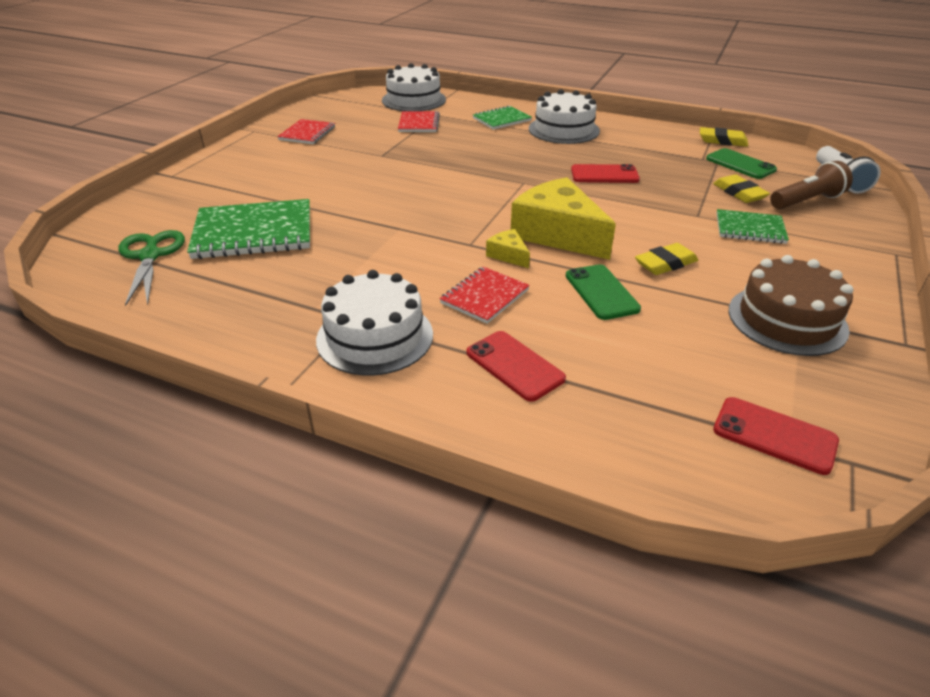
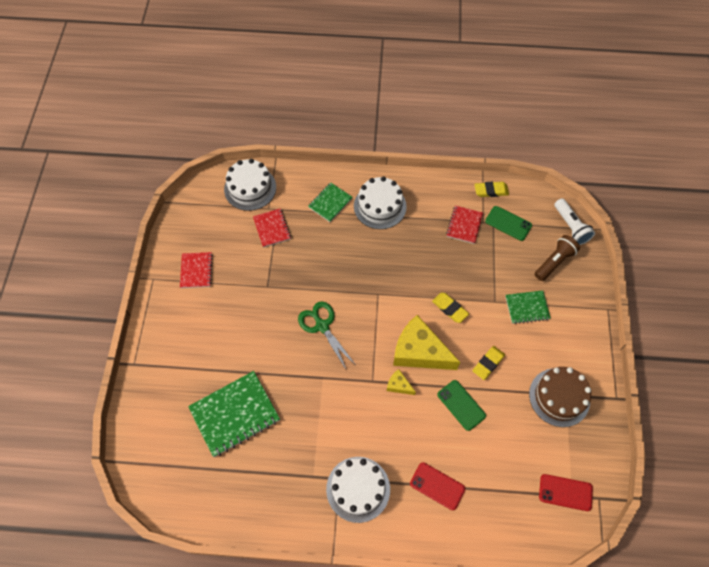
camera: 20 degrees left, 25 degrees up
(150, 256) = (186, 462): green scissors -> green scissors (322, 326)
(484, 296) = (401, 432): red notebook -> red notebook (464, 225)
(604, 175) = (426, 266): red phone -> none
(739, 193) = (514, 264): yellow eraser -> yellow eraser (450, 309)

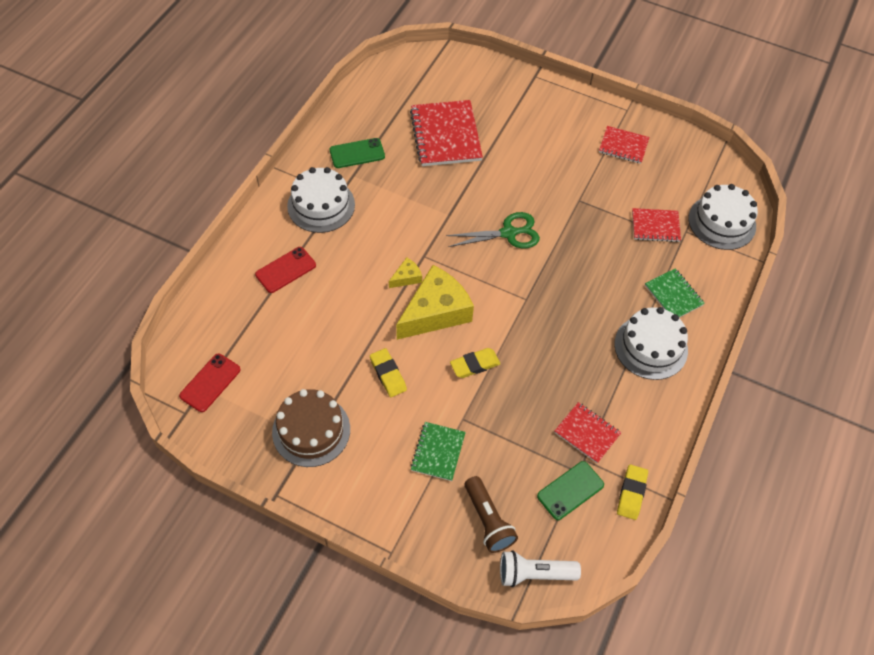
camera: 110 degrees right, 5 degrees down
(235, 414) = (445, 135): green notebook -> red notebook
(461, 405) = (355, 326): green phone -> green phone (357, 153)

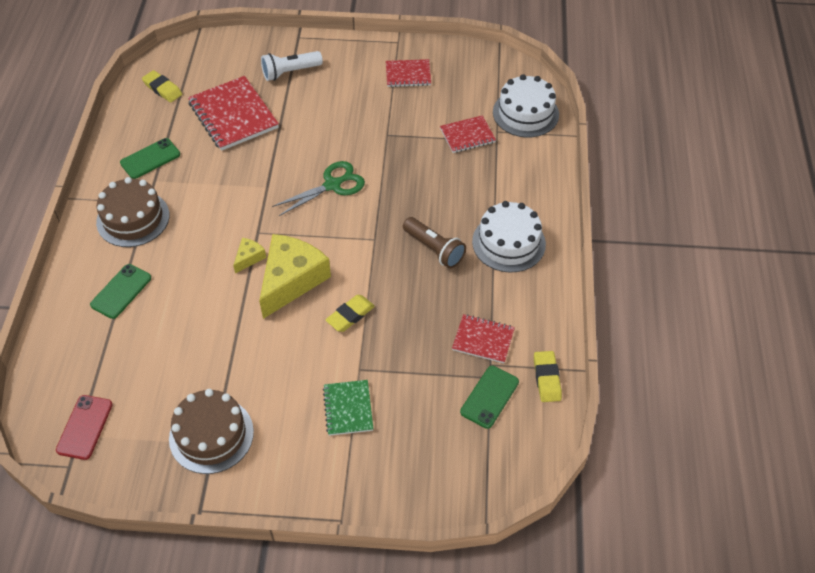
camera: 20 degrees left, 5 degrees down
(286, 270) = (121, 291): red phone -> green phone
(321, 205) = (133, 218): white cake -> brown cake
(388, 374) = (268, 354): yellow eraser -> yellow eraser (162, 89)
(488, 520) = (423, 453): brown flashlight -> brown flashlight (434, 249)
(534, 573) = (488, 485): white flashlight -> white flashlight (290, 72)
(673, 295) = (510, 190): green notebook -> none

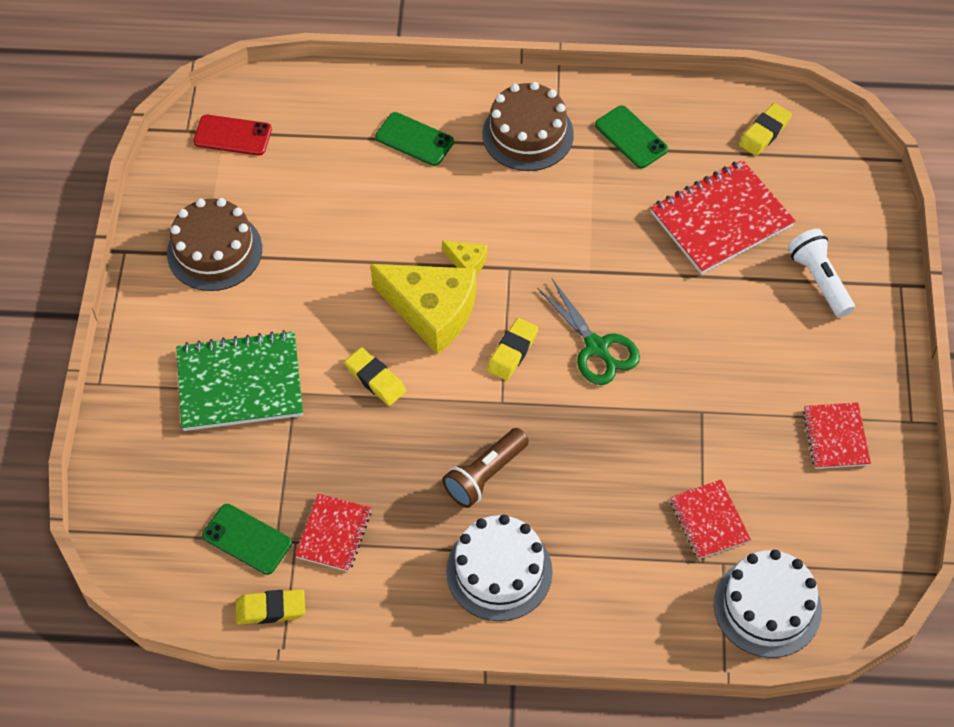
camera: 90 degrees right, 5 degrees up
(332, 232) = (512, 352): none -> yellow eraser
(348, 408) = (240, 383): green notebook -> green notebook, size x1.76

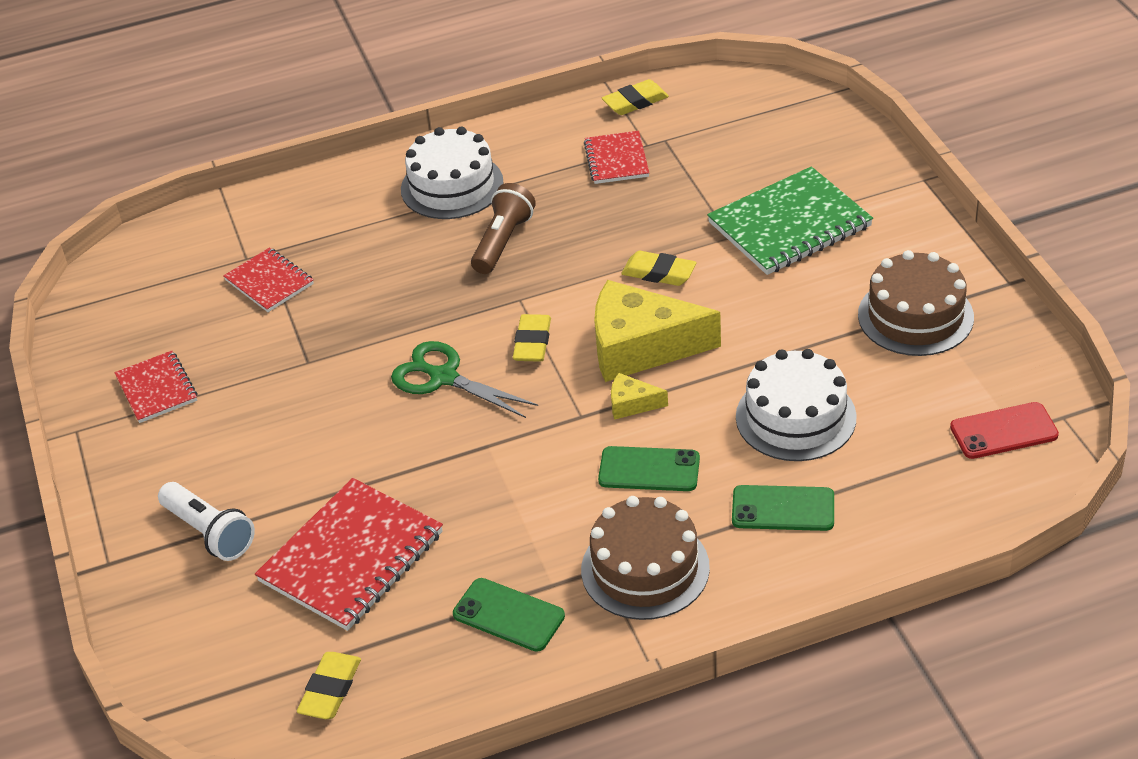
camera: 160 degrees right, 15 degrees down
(247, 539) = (690, 132): green phone -> green phone (649, 470)
(767, 607) = (194, 243): white cake -> white cake (795, 417)

